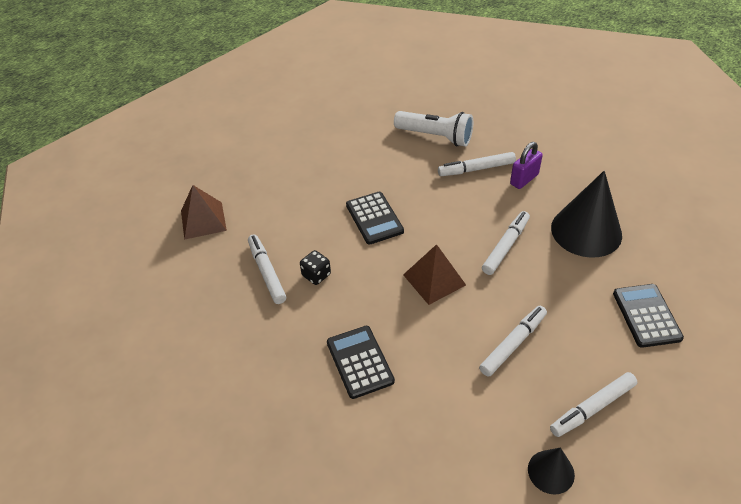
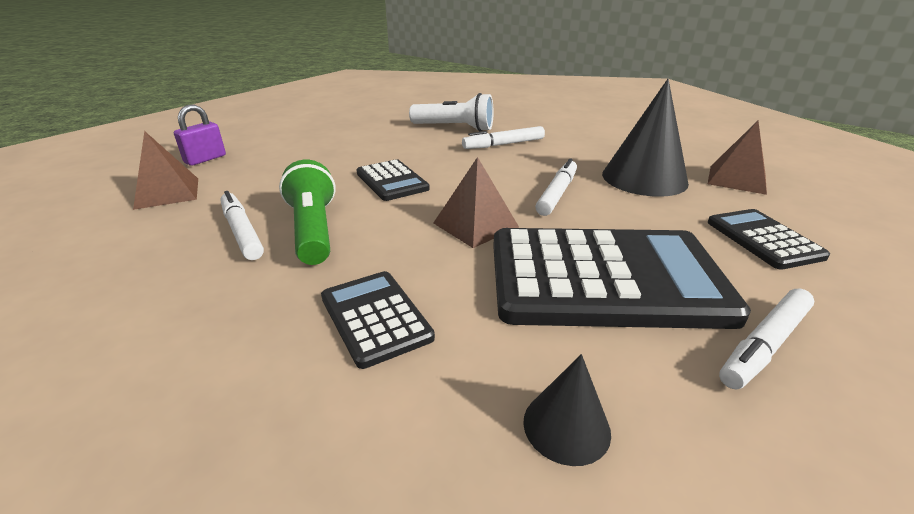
camera: 10 degrees left, 15 degrees down
(316, 275) = (313, 230): black dice -> green flashlight
(513, 344) = (605, 279): white marker -> black calculator
(524, 179) = (557, 148): purple padlock -> purple padlock (205, 159)
(551, 471) = (757, 452): black cone -> black cone (566, 426)
(667, 239) = (736, 179): none -> brown pyramid

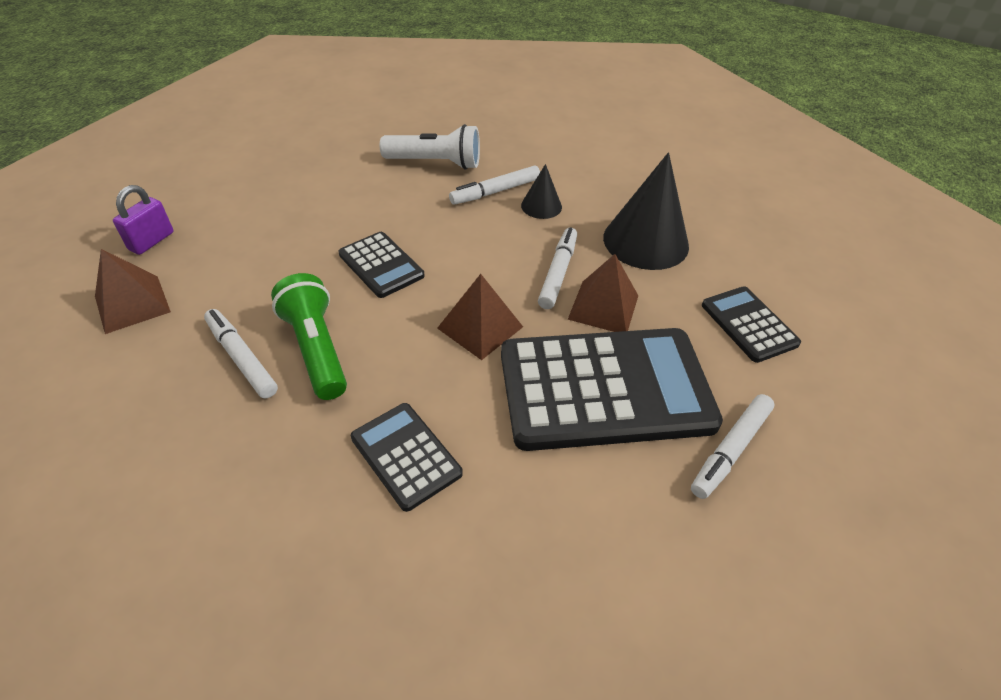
camera: 10 degrees left, 15 degrees up
(566, 426) = (576, 545): black cone -> black cone (541, 206)
(736, 179) = (736, 236): brown pyramid -> brown pyramid (603, 307)

